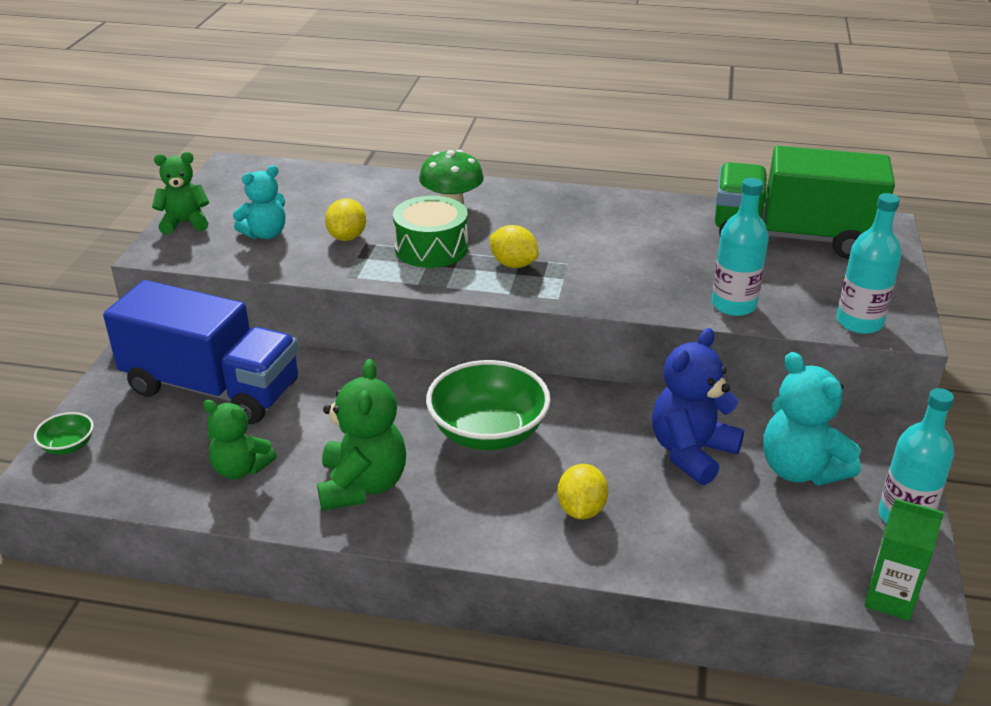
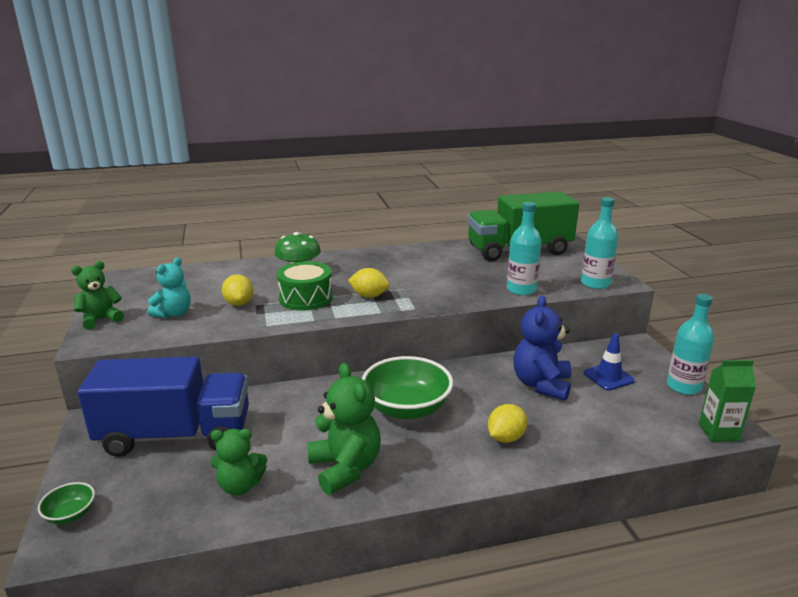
camera: 25 degrees left, 10 degrees down
(581, 509) = (506, 438): yellow lemon -> yellow lemon turned 60 degrees clockwise
(800, 469) = (608, 377): turquoise teddy bear -> blue traffic cone

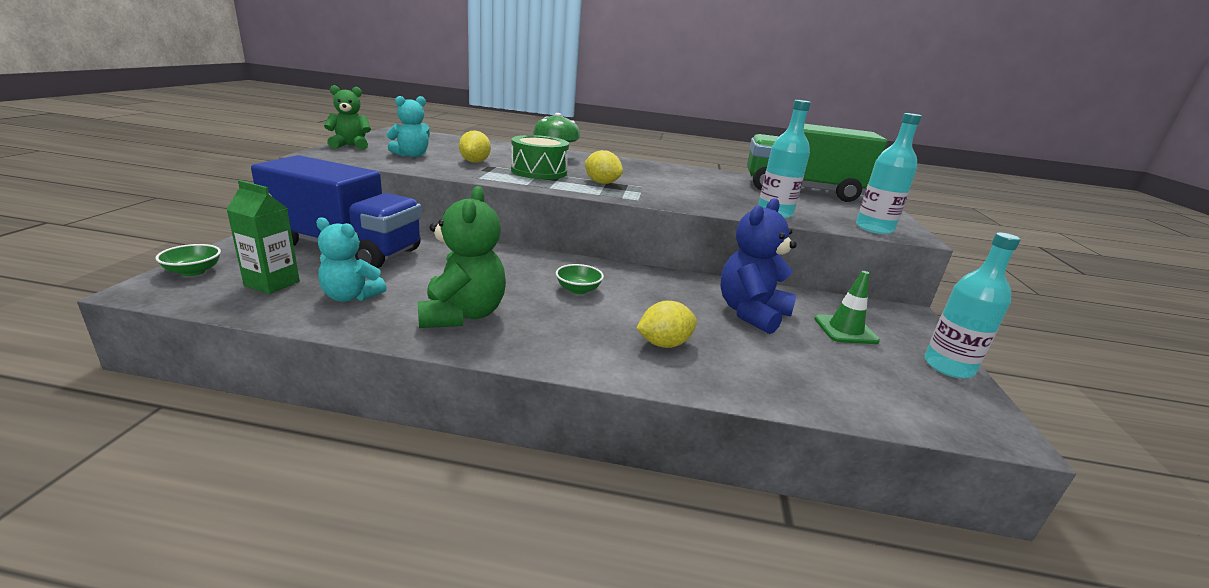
camera: 20 degrees right, 0 degrees up
(240, 486) = (351, 296): green teddy bear -> turquoise teddy bear
(407, 408) = (578, 290): green bowl -> green bowl, size x0.46
(608, 377) = (845, 330): blue traffic cone -> green traffic cone
(718, 432) = (972, 427): green carton -> green carton (272, 283)

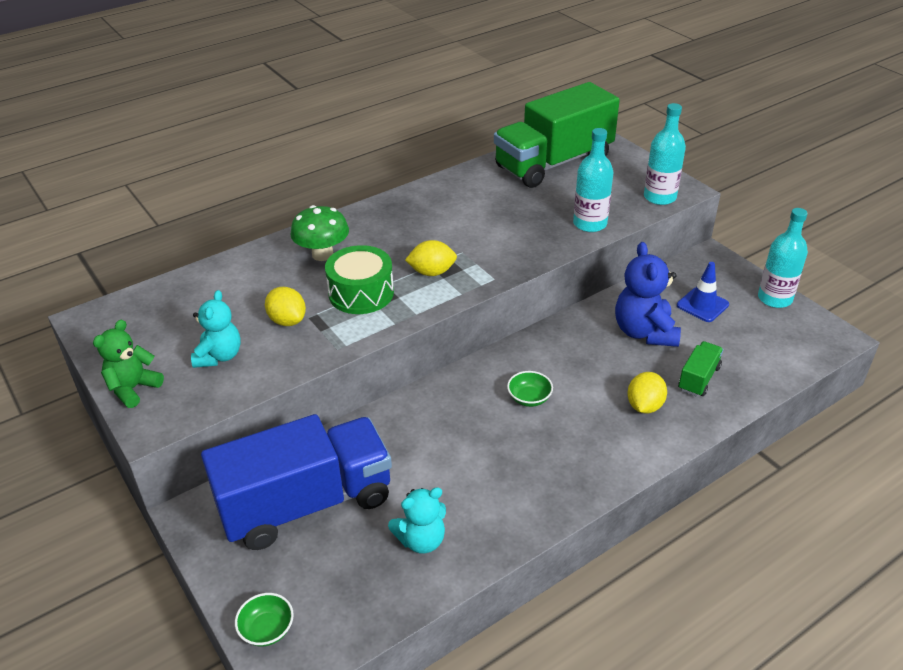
camera: 40 degrees left, 15 degrees up
(272, 283) = (347, 582): green carton -> none
(462, 315) = (513, 487): green teddy bear -> none
(754, 361) = (698, 378): none -> green truck
(845, 330) = (702, 305): green traffic cone -> blue traffic cone

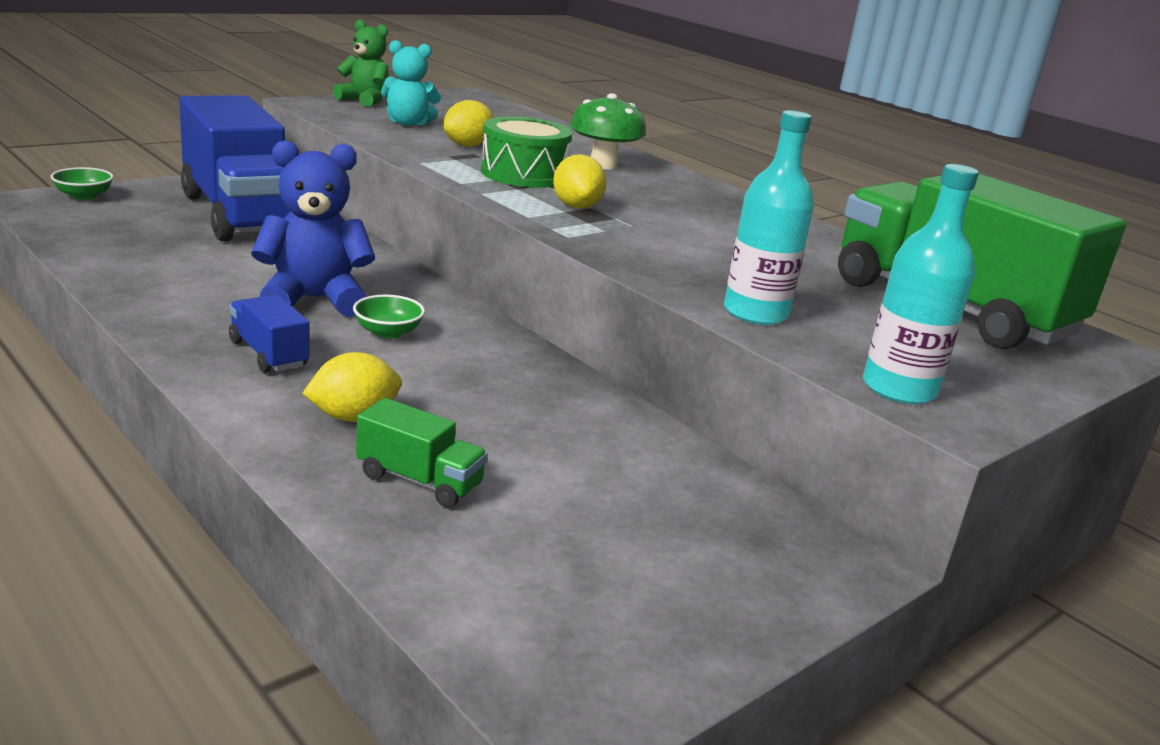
camera: 80 degrees right, 15 degrees down
(421, 540) = (155, 256): turquoise teddy bear -> none
(578, 449) = (268, 354): none -> blue truck
(644, 332) = (556, 443): blue teddy bear -> blue teddy bear (314, 299)
(644, 406) = (353, 417): yellow lemon -> yellow lemon turned 45 degrees counterclockwise
(702, 305) = (658, 522): blue traffic cone -> none
(774, 298) = (715, 636): turquoise bottle -> none

